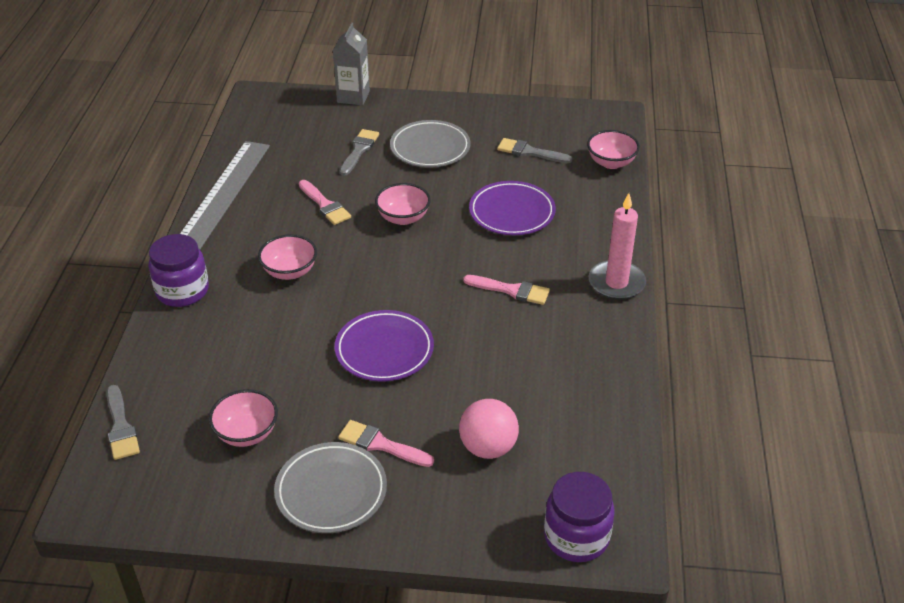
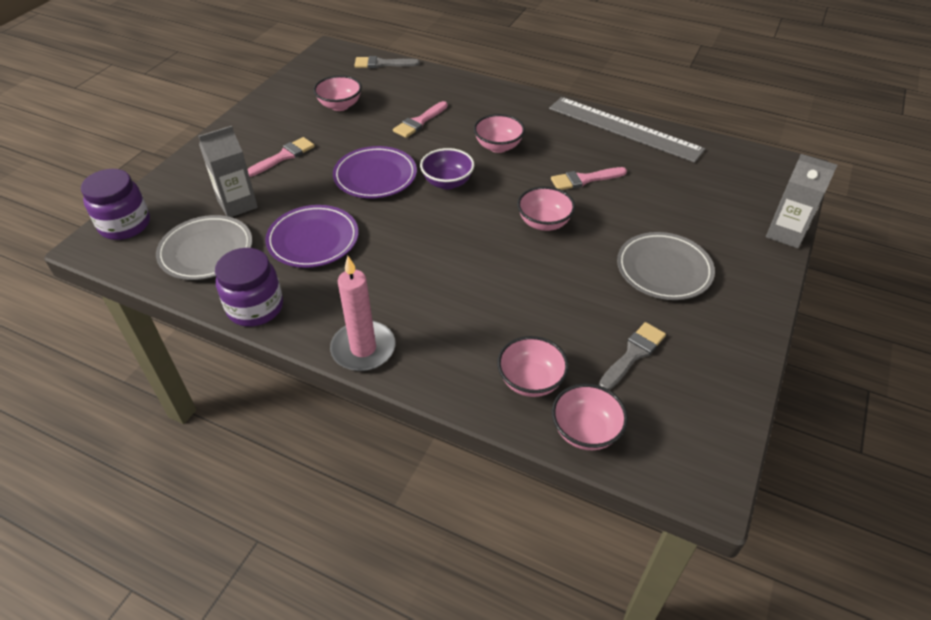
camera: 110 degrees right, 5 degrees up
(182, 291) = (502, 97): purple jar -> purple jar (255, 307)
(331, 491) = (263, 130): grey plate -> grey plate (206, 251)
(359, 150) = (672, 217): grey brush -> none
(370, 293) = (447, 182): none -> purple bowl
(488, 447) = (237, 204): pink ball -> grey carton
(511, 290) = (399, 267): pink brush -> pink brush (419, 122)
(512, 212) = (519, 302): purple plate -> purple plate (313, 240)
(586, 192) = (530, 381): none -> pink bowl

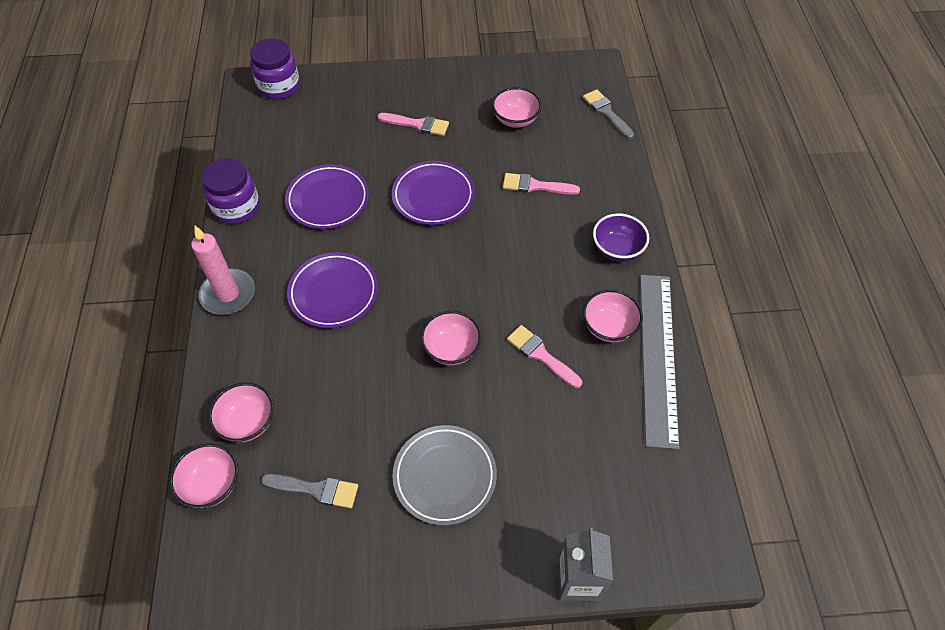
camera: 60 degrees right, 10 degrees up
(206, 251) = (278, 146): grey plate -> none
(237, 204) = (340, 132): grey carton -> none
(427, 272) = (333, 293): none -> purple plate
(447, 182) = (460, 250): purple bowl -> purple bowl (617, 249)
(498, 146) = (542, 262): pink bowl -> pink bowl (609, 327)

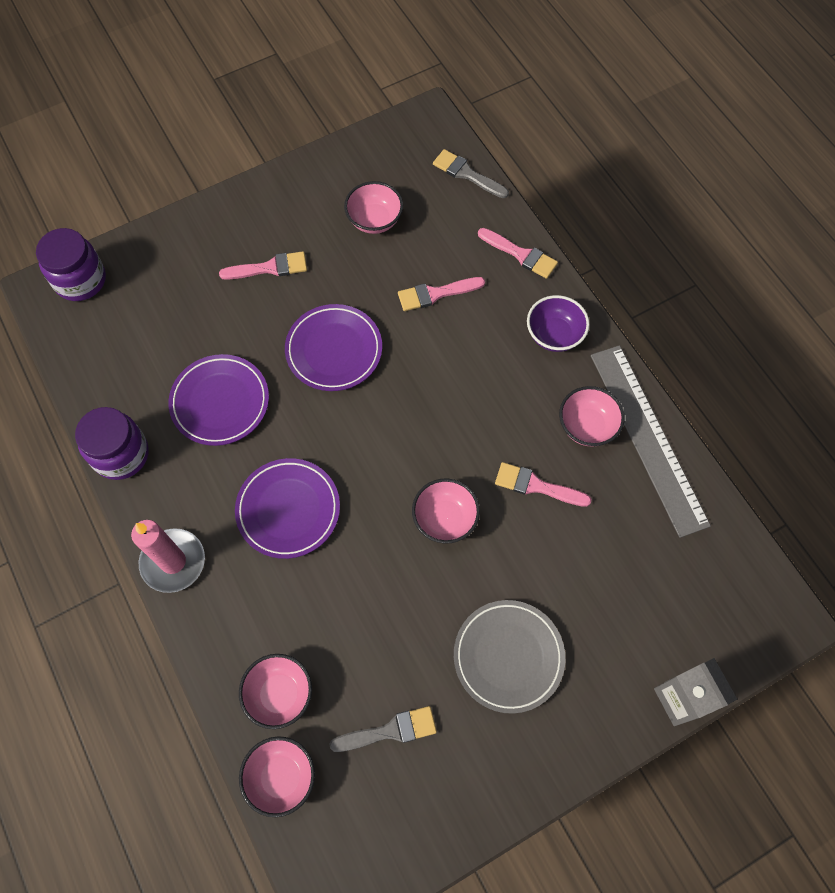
camera: 25 degrees left, 10 degrees up
(620, 182) = (521, 254): none -> pink brush

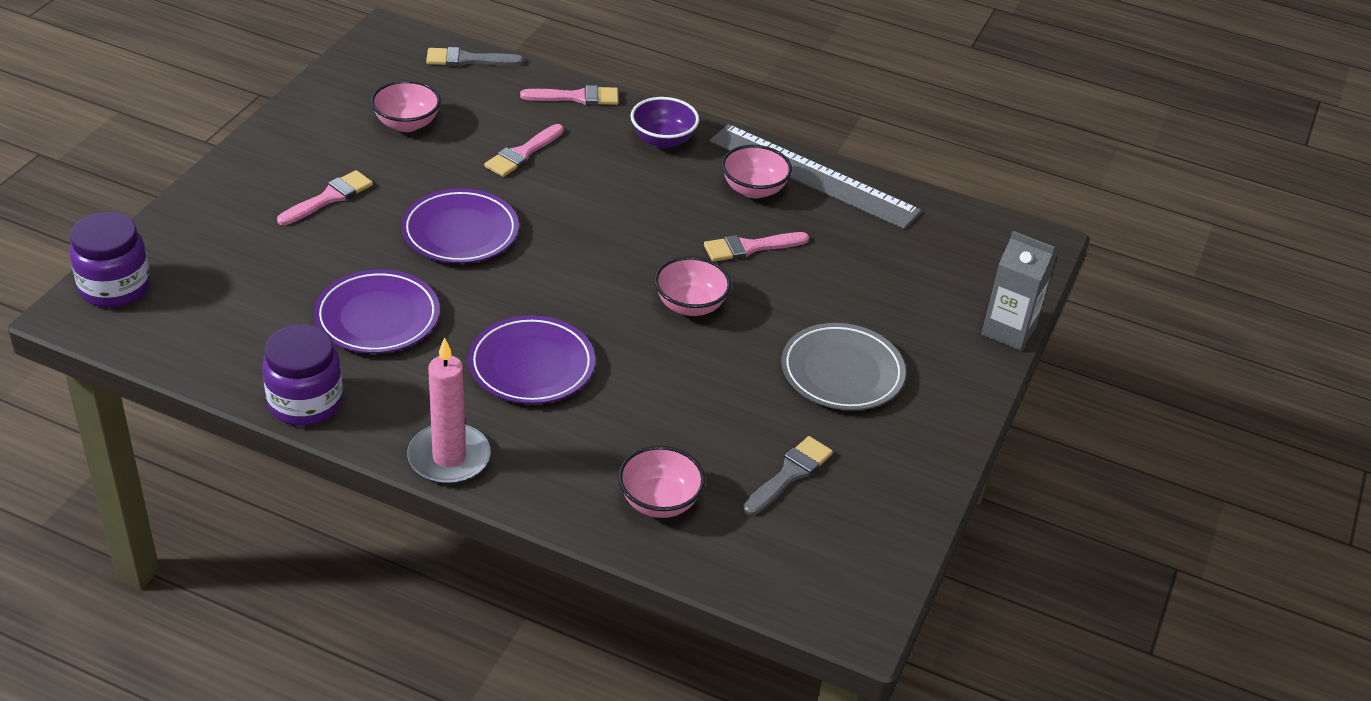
camera: 40 degrees left, 25 degrees down
(281, 777) = (722, 559): pink bowl -> none

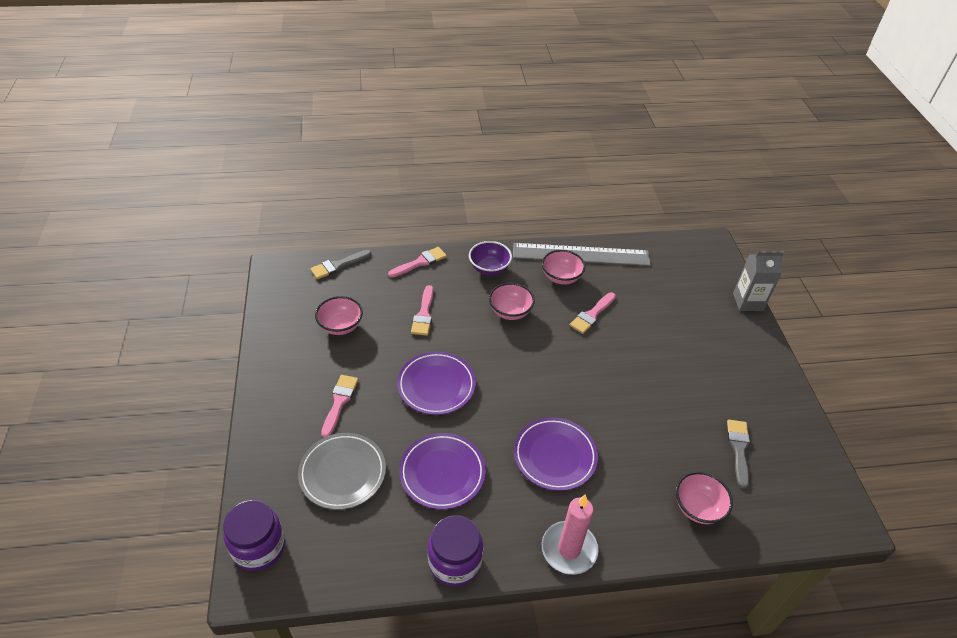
camera: 30 degrees left, 5 degrees up
(690, 305) = (597, 368): pink bowl -> pink bowl (510, 312)
(842, 372) = (703, 369): grey plate -> grey plate (342, 473)

